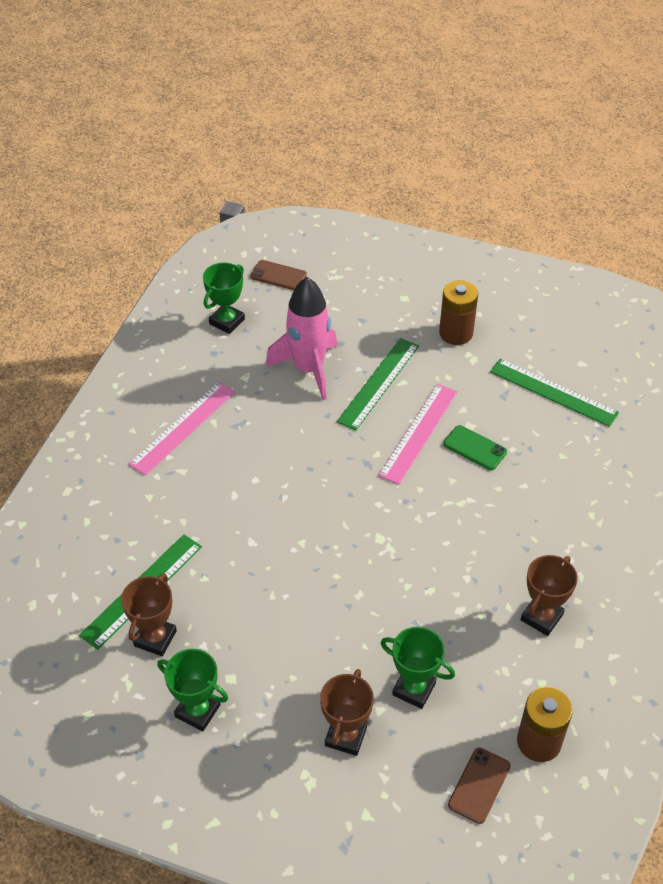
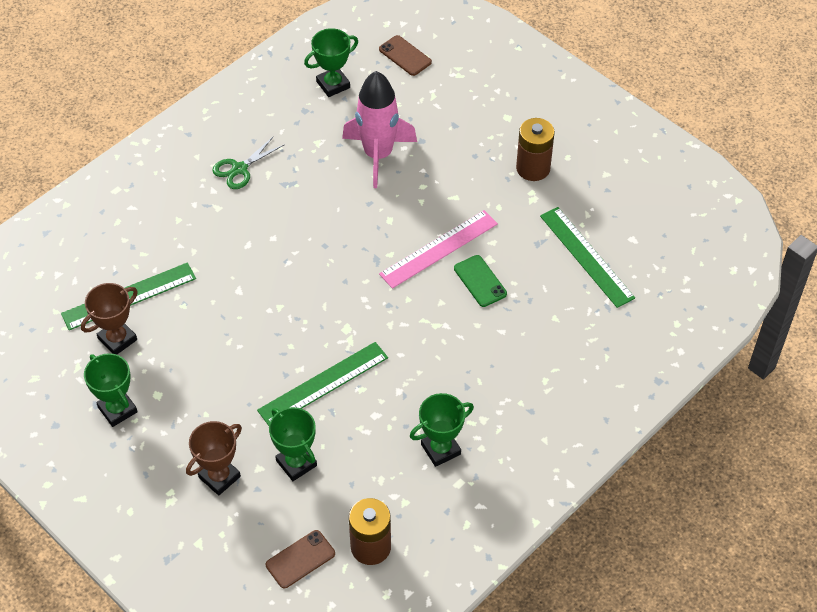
camera: 25 degrees right, 5 degrees up
(183, 427) = (240, 169): pink ruler -> green scissors
(379, 383) = (432, 190): green ruler -> green ruler (323, 384)
(541, 617) = (440, 449): brown trophy -> green trophy

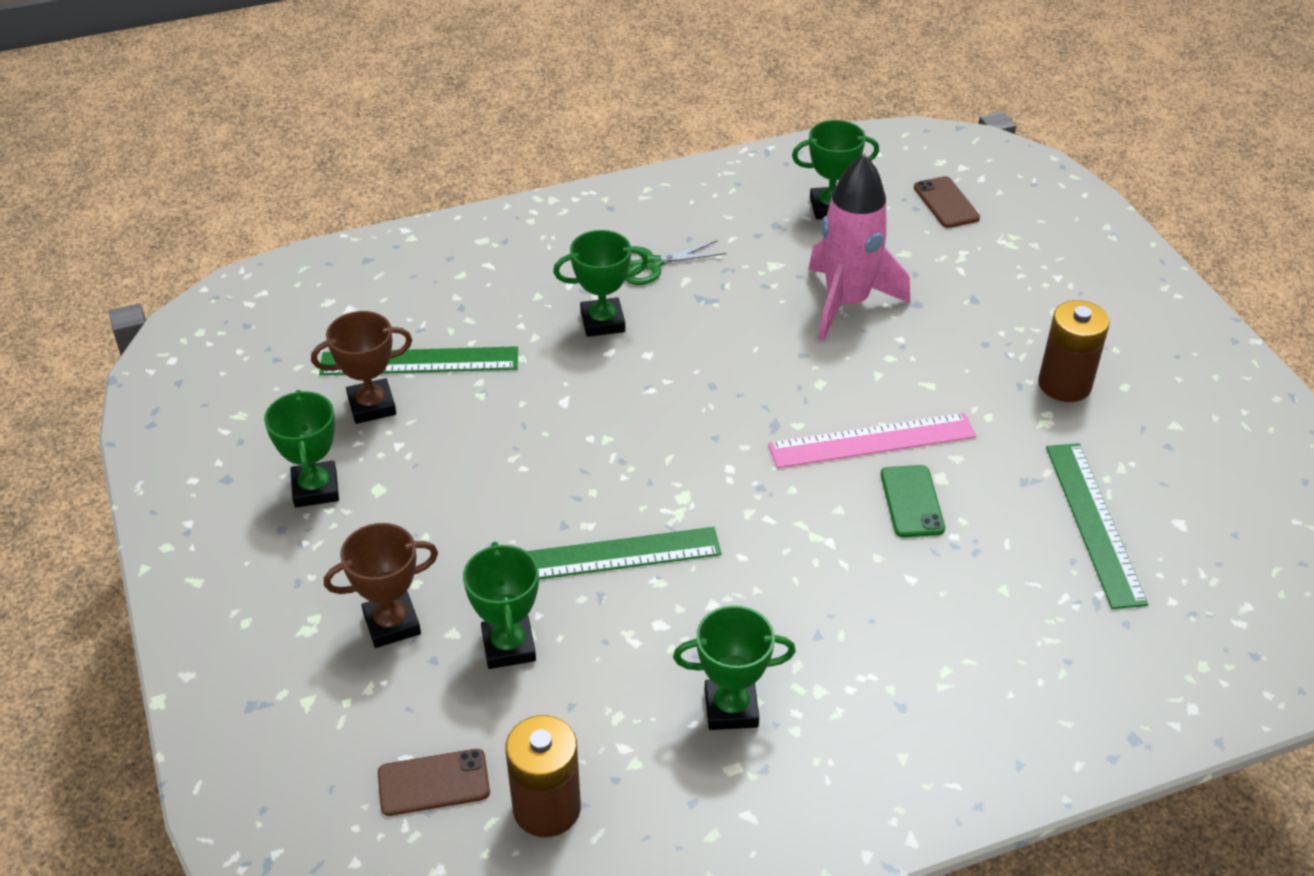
camera: 25 degrees right, 10 degrees down
(231, 224) = (602, 322): none -> green trophy

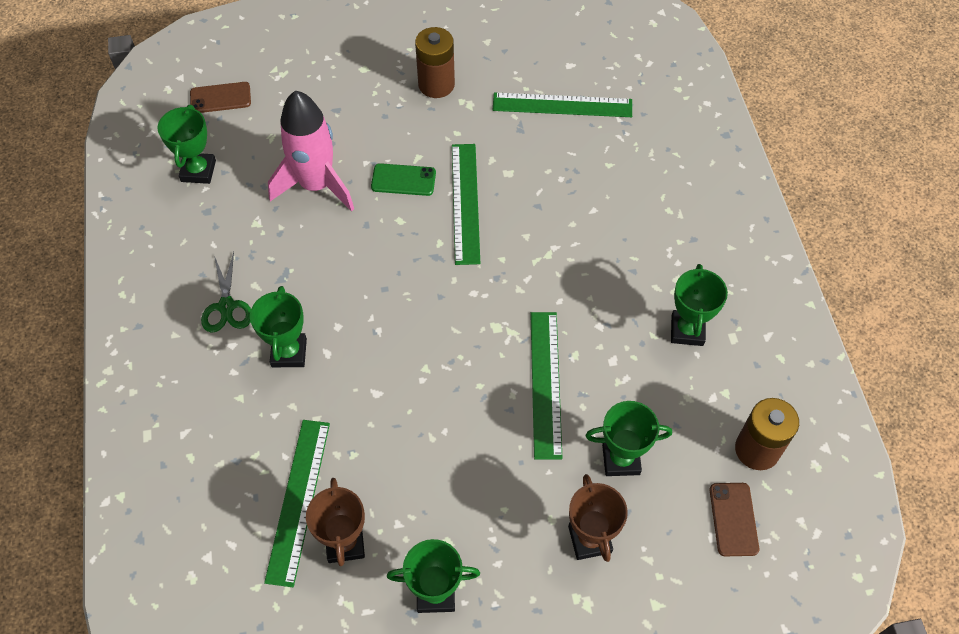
camera: 80 degrees left, 15 degrees up
(872, 441) = (465, 202): pink ruler -> green ruler
(912, 501) = (526, 193): green phone -> green phone (403, 180)

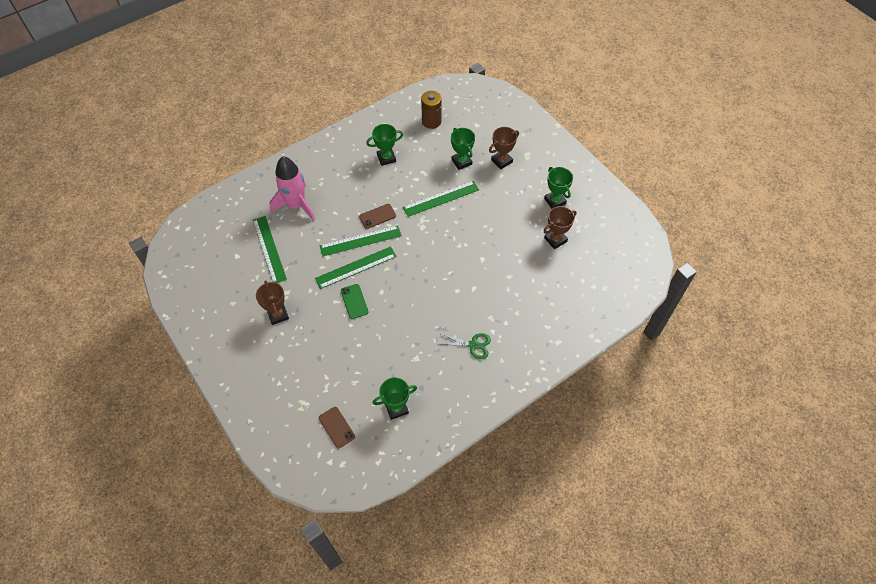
camera: 115 degrees left, 0 degrees up
(226, 306) = (473, 345): green scissors -> green scissors turned 45 degrees clockwise
(289, 353) = (482, 304): green trophy -> none
(298, 500) = (548, 265): green ruler -> green ruler (360, 240)
(316, 185) = (377, 341): pink rocket -> pink rocket (296, 205)
(436, 84) = (278, 315): brown battery -> brown trophy
(733, 519) = (466, 121): brown phone -> brown phone (377, 216)

